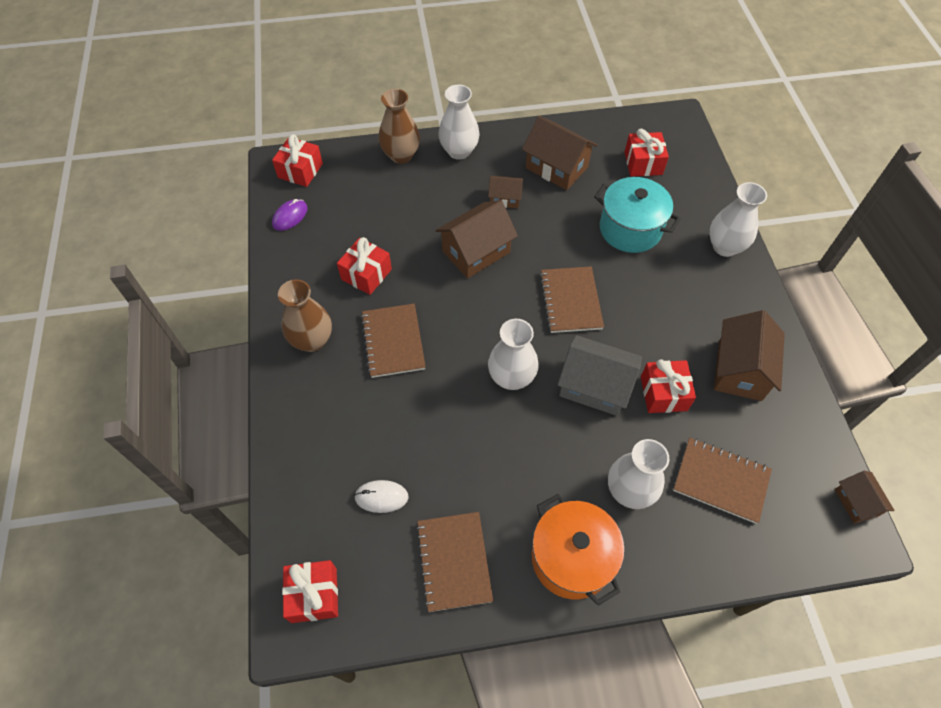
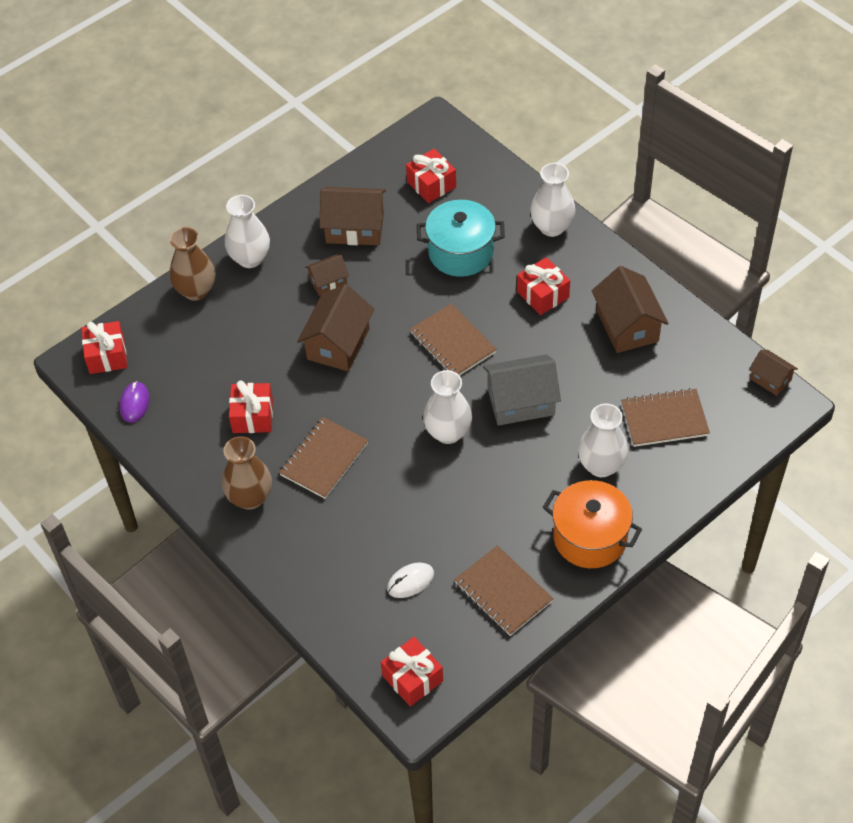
camera: 30 degrees left, 5 degrees down
(393, 341) = (324, 459): brown notebook -> brown notebook turned 75 degrees clockwise
(663, 393) = (579, 377): red gift -> red gift (543, 294)

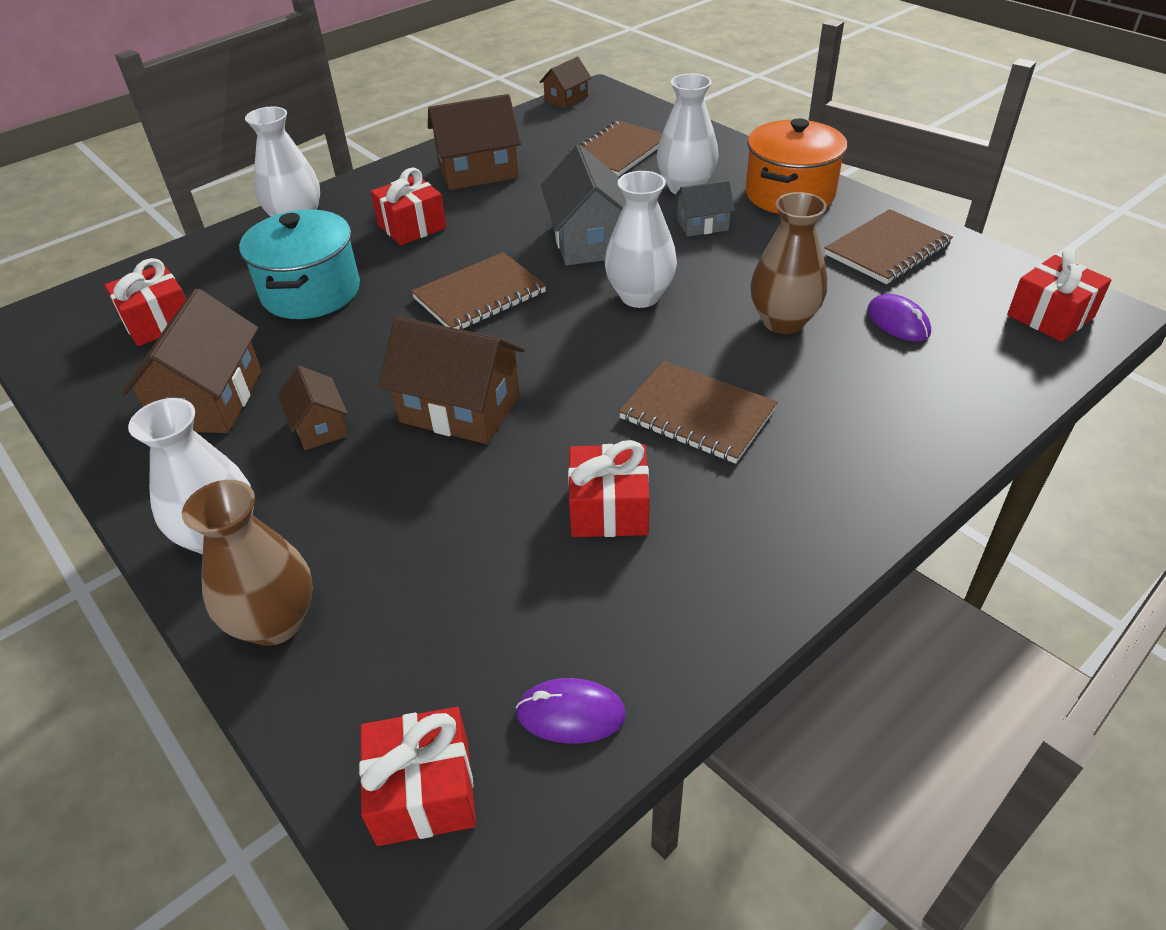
camera: 90 degrees left, 10 degrees down
(250, 497) = (788, 501): brown vase -> brown vase (783, 321)
(410, 581) = (898, 322): white mouse -> purple mouse
(542, 474) = (702, 225): none -> grey house
(664, 419) = (617, 151): brown notebook -> brown notebook turned 45 degrees clockwise

